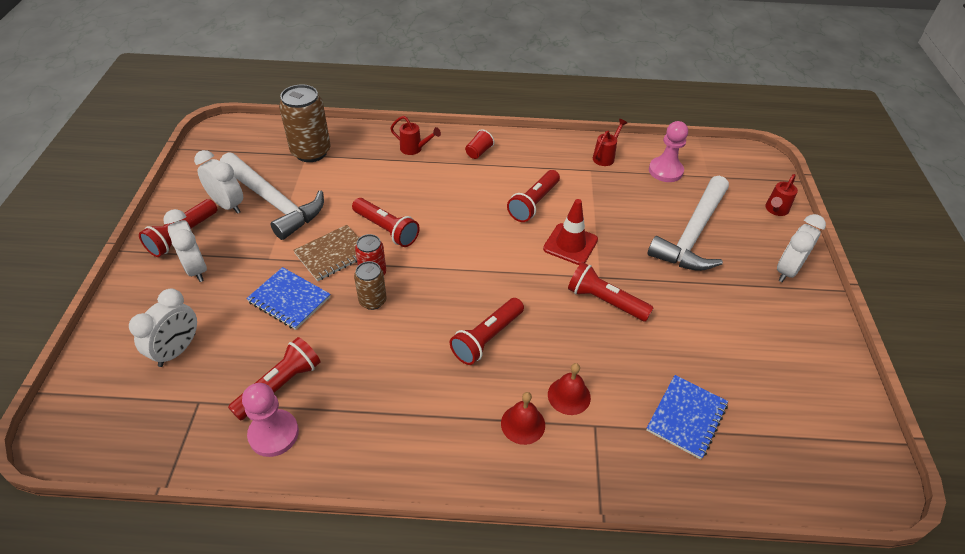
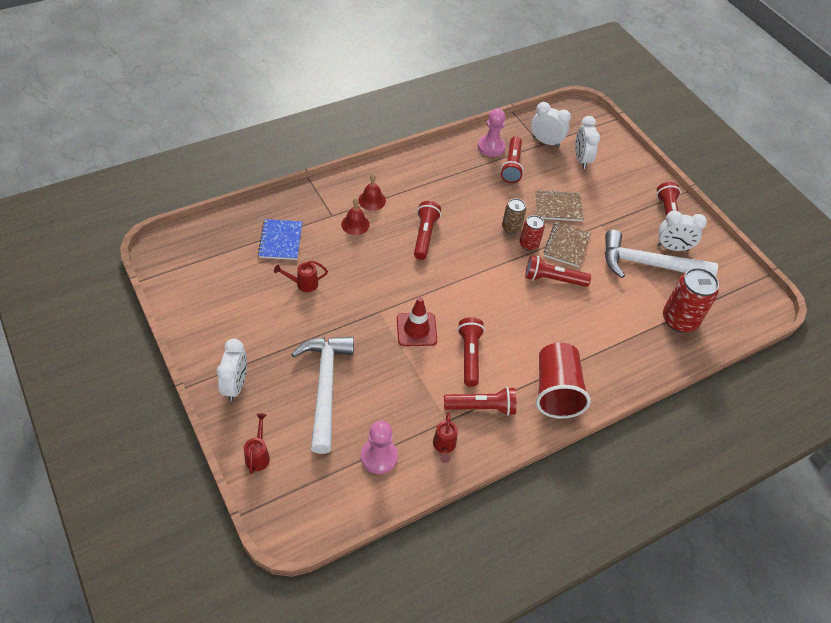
camera: 145 degrees right, 5 degrees up
(196, 268) = (631, 200): white clock -> white clock (546, 142)
(289, 300) = (558, 207): blue notebook -> brown notebook
(311, 152) = (679, 320): brown can -> red can
(414, 149) = (609, 366): red watering can -> red watering can (303, 284)
(478, 152) = (556, 391): red cup -> red cup, size x2.37
(605, 301) = (365, 293): red flashlight -> red flashlight (481, 407)

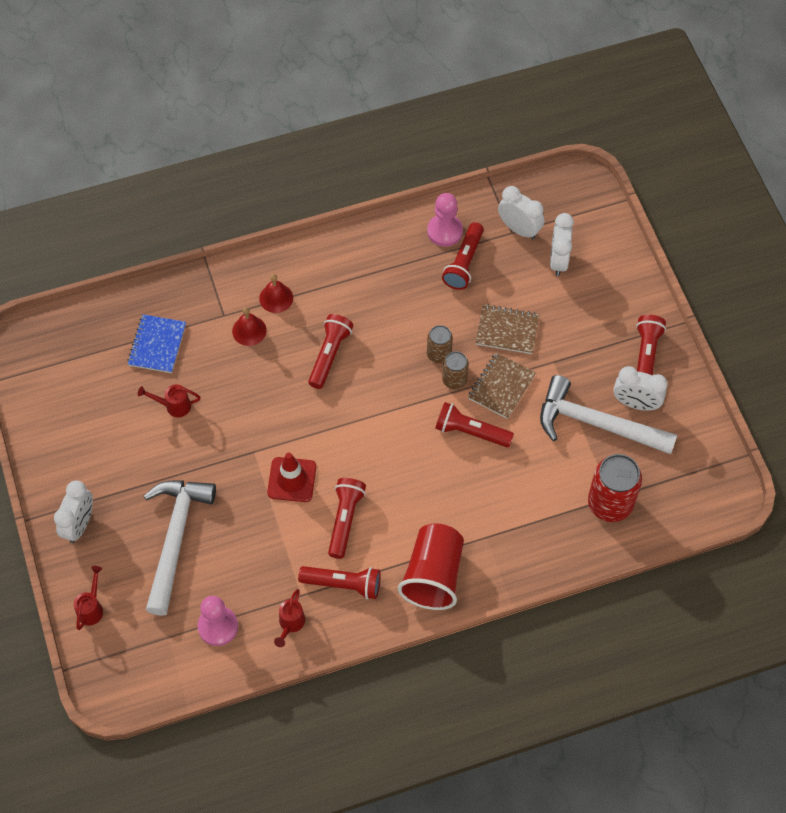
camera: 15 degrees right, 10 degrees up
(529, 244) = (454, 380): red can -> brown can

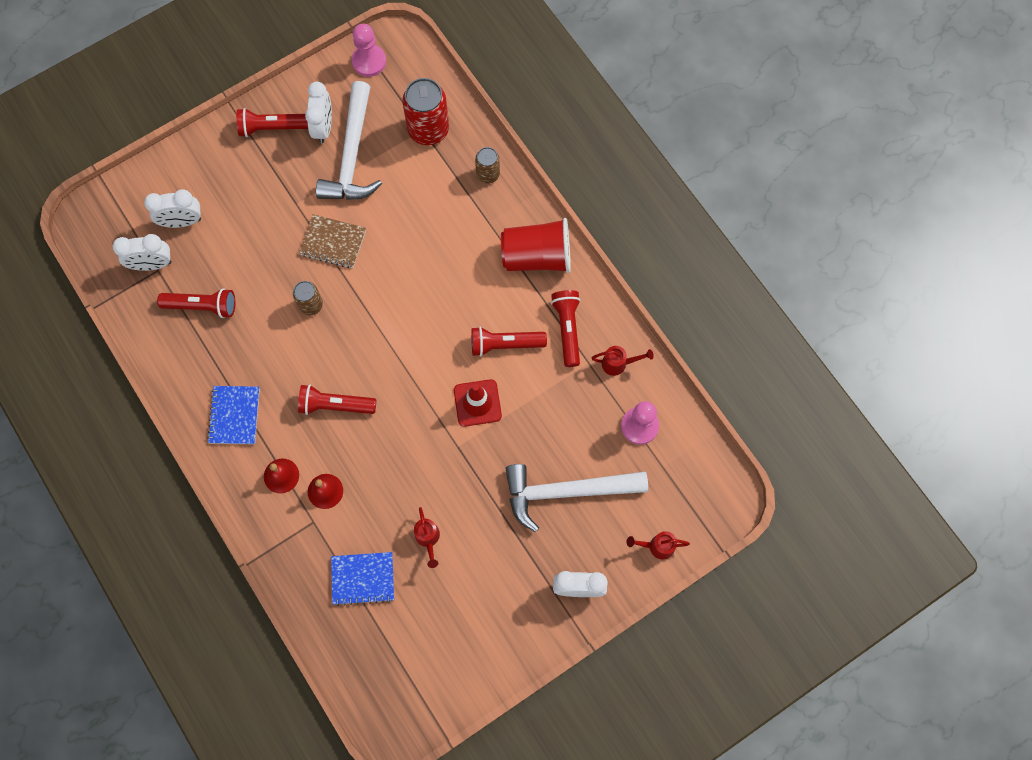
camera: 105 degrees left, 10 degrees up
(346, 271) = (234, 415): none -> blue notebook
(444, 231) = (168, 333): pink pawn -> pink pawn (369, 61)
(454, 380) = (336, 284): brown can -> brown can (488, 174)
(471, 432) = (387, 258): red flashlight -> none
(507, 330) = (271, 250): brown notebook -> none
(519, 229) = (152, 264): white clock -> white clock turned 120 degrees counterclockwise

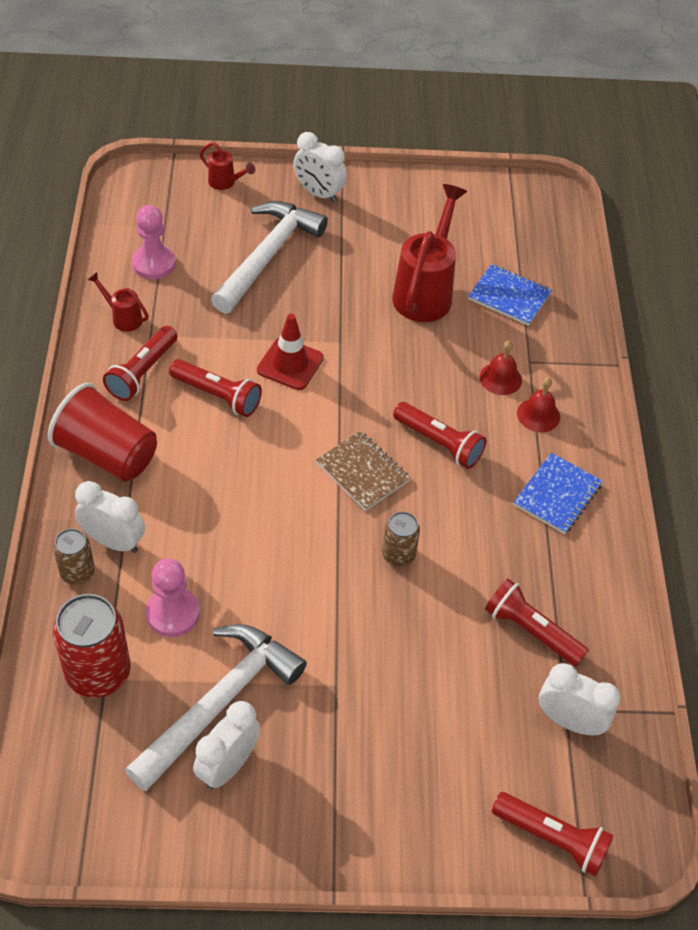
camera: 150 degrees left, 20 degrees down
(182, 221) = (500, 754): white clock -> white clock (113, 541)
(272, 128) = (298, 812): red flashlight -> red flashlight (552, 838)
(333, 242) = (323, 608): brown notebook -> brown notebook (362, 472)
(369, 61) = (93, 824): pink pawn -> pink pawn (173, 613)
(428, 539) = (425, 291): red watering can -> red watering can, size x2.10
(566, 492) = (267, 256): white hammer -> white hammer turned 90 degrees counterclockwise

